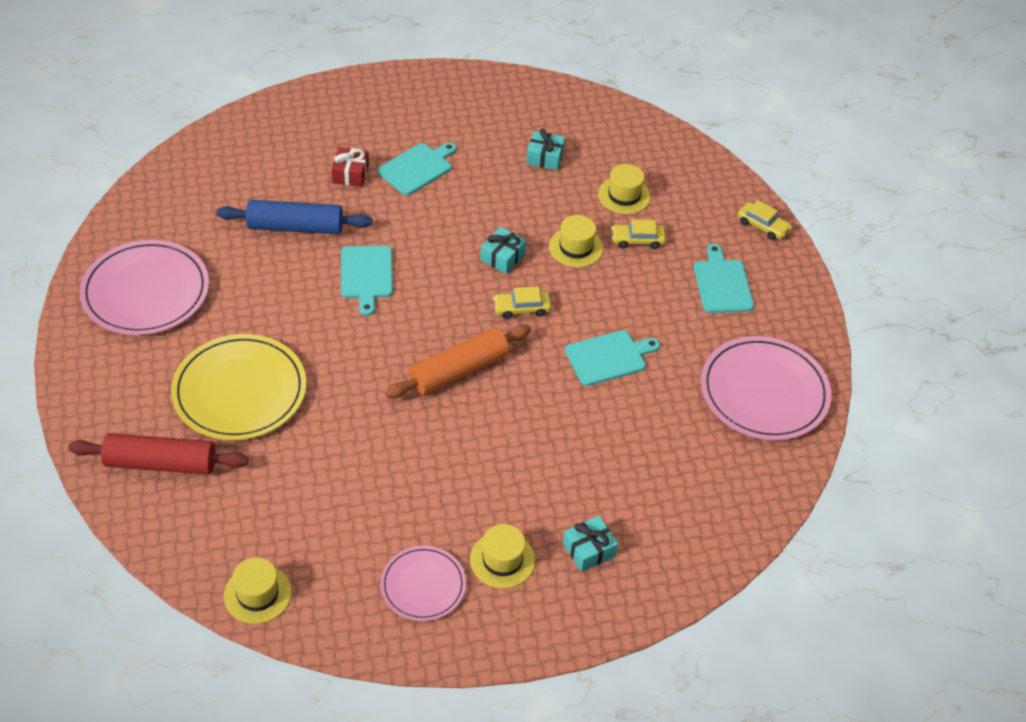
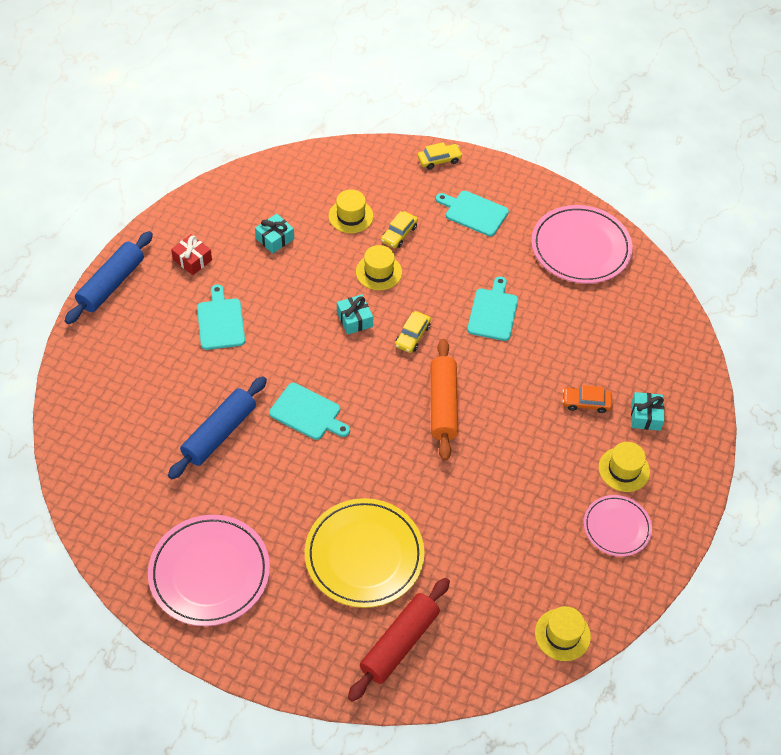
camera: 55 degrees left, 5 degrees up
(350, 174) = (190, 367): red gift -> red gift (192, 260)
(396, 82) = (111, 284): none -> blue rolling pin
(561, 488) = (586, 402): none -> orange car

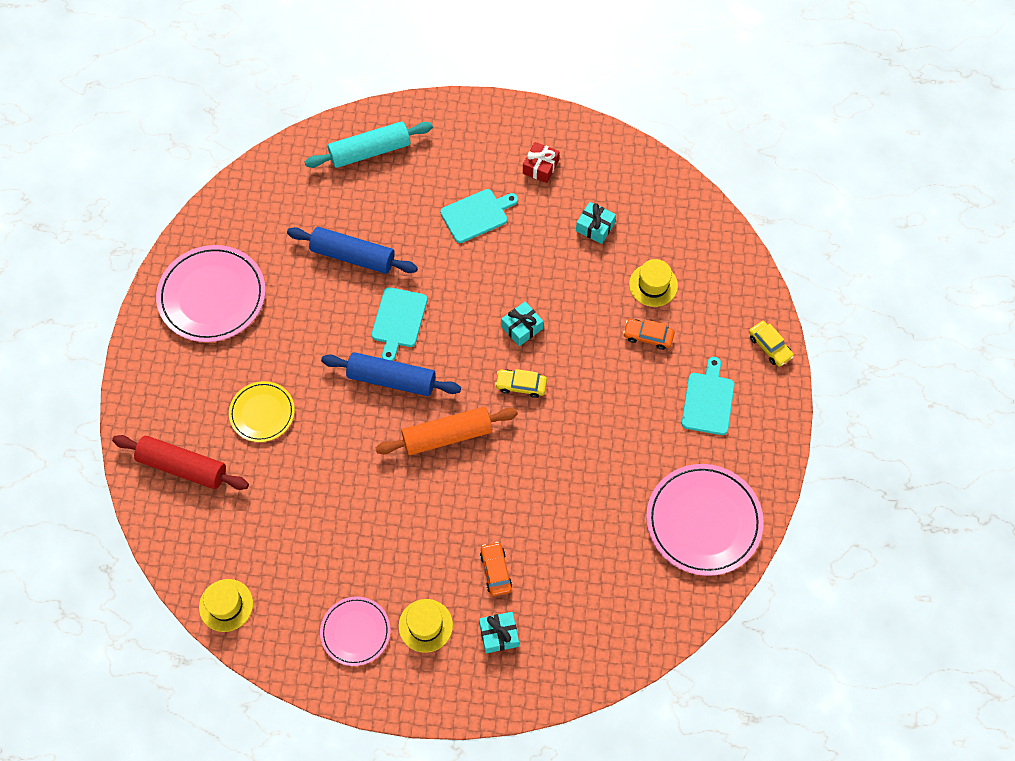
camera: 75 degrees right, 10 degrees up
(104, 389) = (370, 151): none -> turquoise rolling pin
(111, 284) = (487, 113): blue rolling pin -> blue rolling pin (392, 379)
(364, 555) = (262, 413): yellow plate -> yellow plate, size x0.58
(378, 272) = (590, 332): yellow hat -> none
(399, 234) = (648, 336): yellow car -> orange car
(493, 312) = (579, 453): turquoise cutting board -> none

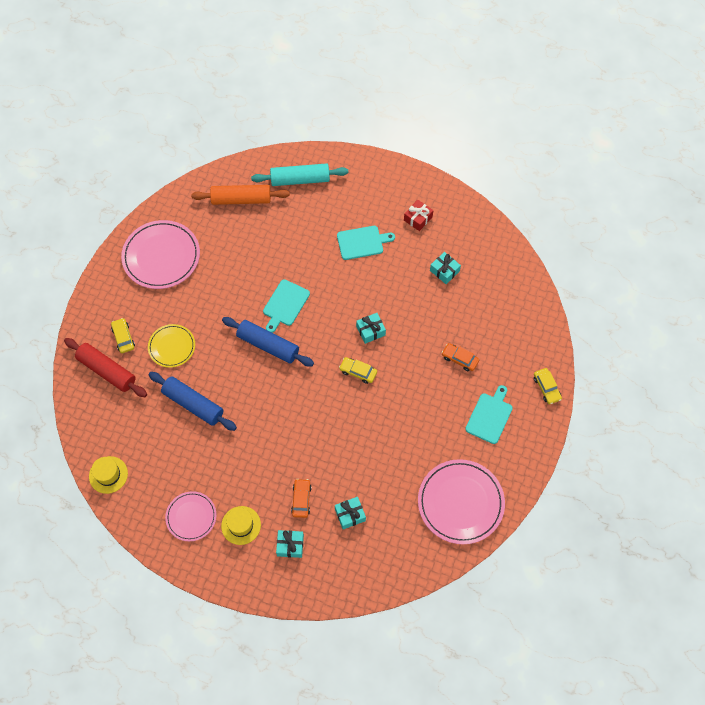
camera: 15 degrees right, 0 degrees up
(192, 417) = (123, 338): none -> yellow car
(353, 256) = (266, 251): blue rolling pin -> blue rolling pin (193, 404)
(447, 436) = (295, 395): orange rolling pin -> orange rolling pin (241, 199)
(565, 574) = (350, 515): none -> turquoise gift
(653, 285) = (474, 323): yellow hat -> none

